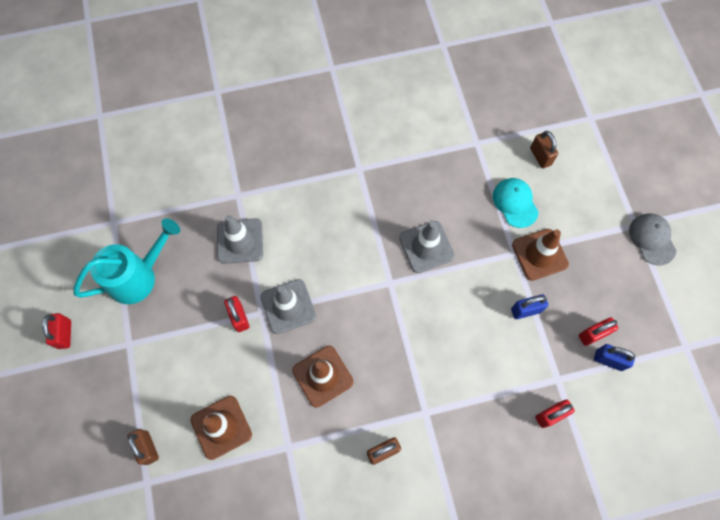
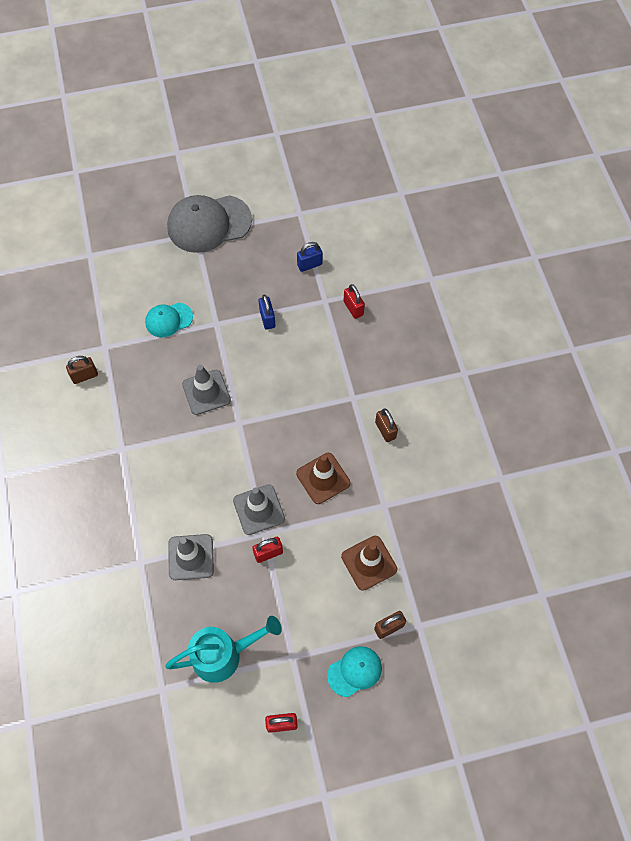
camera: 90 degrees left, 5 degrees down
(106, 409) = (355, 671): none -> turquoise cap
(138, 276) = (223, 655): turquoise watering can -> turquoise watering can turned 105 degrees clockwise
(539, 254) = (218, 305): brown traffic cone -> none
(540, 156) = (124, 297): brown padlock -> brown padlock (85, 376)
(593, 334) = (289, 273): red padlock -> none
(608, 360) = (309, 265): blue padlock -> blue padlock turned 45 degrees clockwise
(652, 239) = (209, 224): grey cap -> grey cap, size x1.87

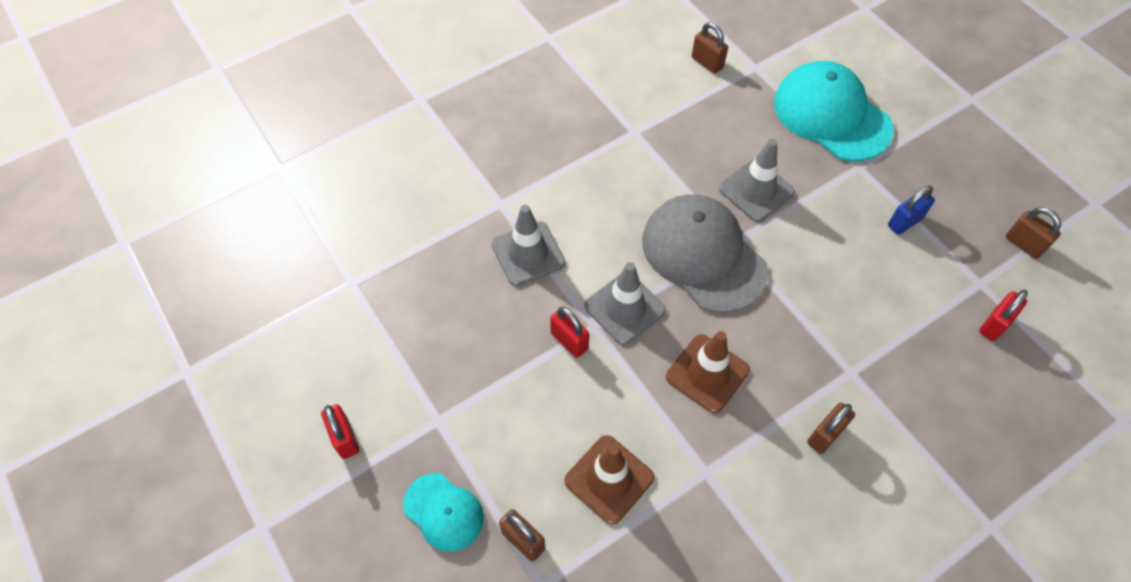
camera: 70 degrees right, 5 degrees down
(168, 320) = (831, 115): turquoise cap -> turquoise cap, size x1.87
(209, 224) = (997, 107): grey cap -> grey cap (703, 255)
(223, 655) = (415, 336): turquoise watering can -> none
(309, 265) = (1024, 244): blue padlock -> brown padlock

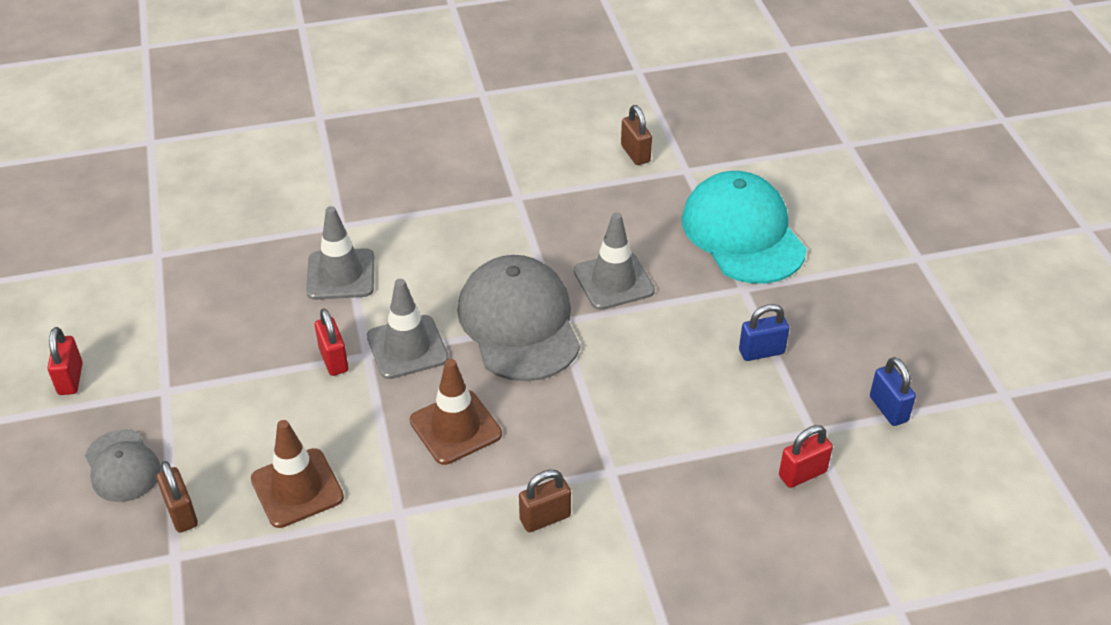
camera: 20 degrees right, 15 degrees down
(443, 512) = (122, 466): turquoise cap -> grey cap
(1024, 244) = (888, 409): brown padlock -> blue padlock

